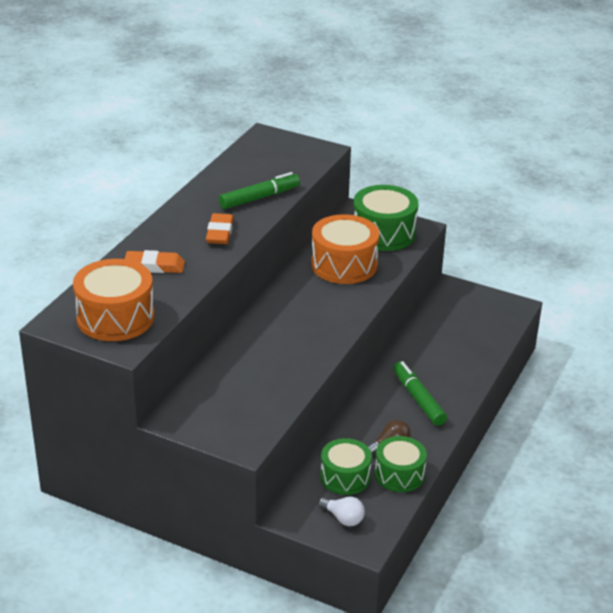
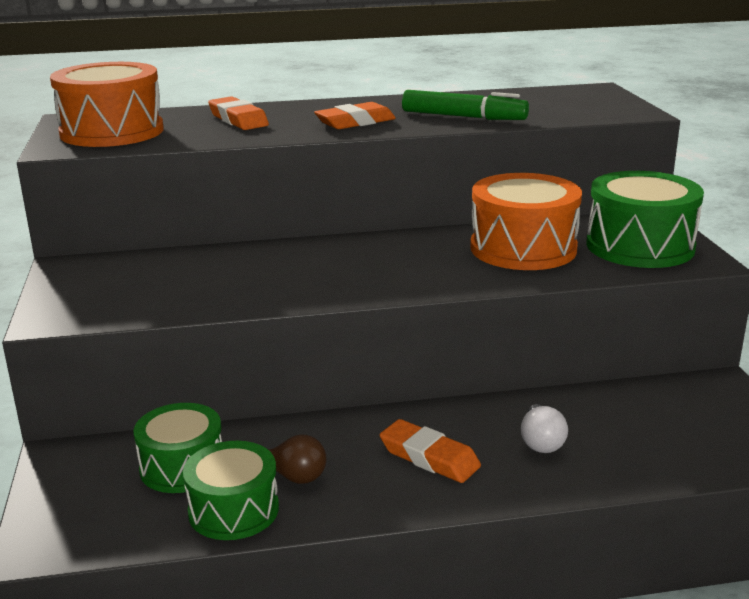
camera: 55 degrees right, 10 degrees down
(343, 518) = (87, 501): white light bulb -> white light bulb (541, 442)
(418, 399) = (429, 457): green marker -> orange eraser

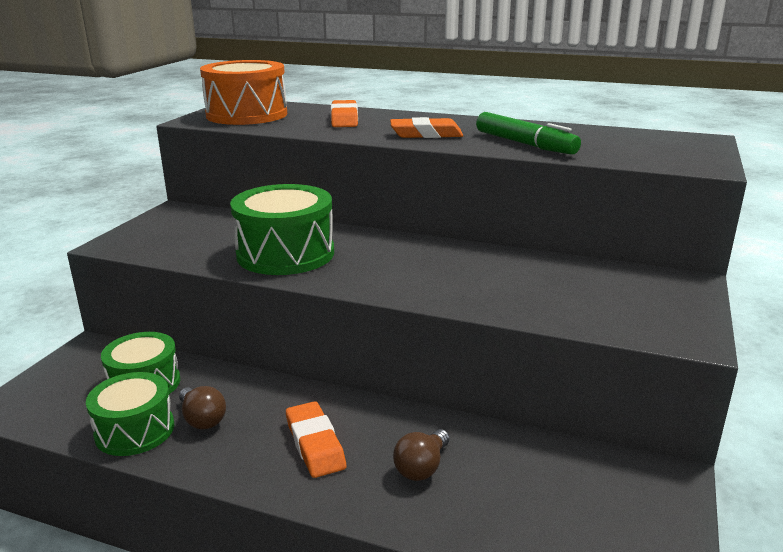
camera: 30 degrees right, 0 degrees up
(523, 248) = (519, 278): orange drum -> none
(541, 442) = (422, 467): white light bulb -> brown light bulb
(640, 246) = (639, 305): green drum -> green drum (285, 254)

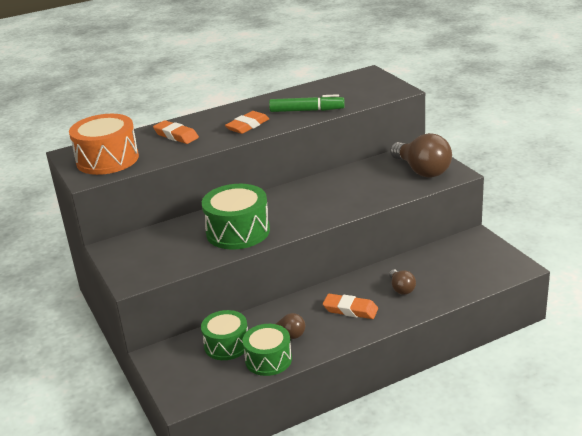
camera: 45 degrees left, 5 degrees up
(639, 307) = (422, 171): none -> brown light bulb

